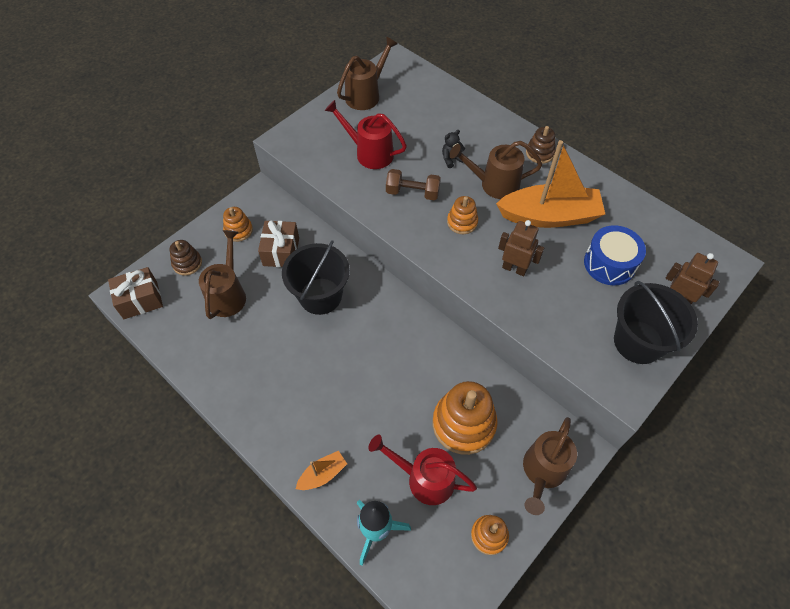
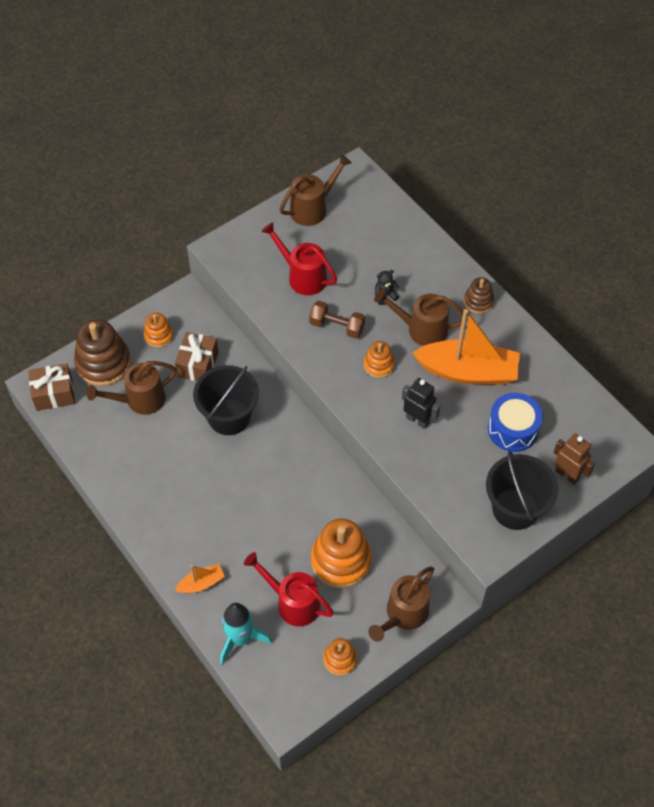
camera: 10 degrees right, 0 degrees up
(187, 263) = (103, 363): brown stacking toy -> brown stacking toy, size x1.87
(228, 294) = (139, 400): brown watering can -> brown watering can turned 135 degrees counterclockwise
(514, 268) = (417, 420): brown robot -> black robot

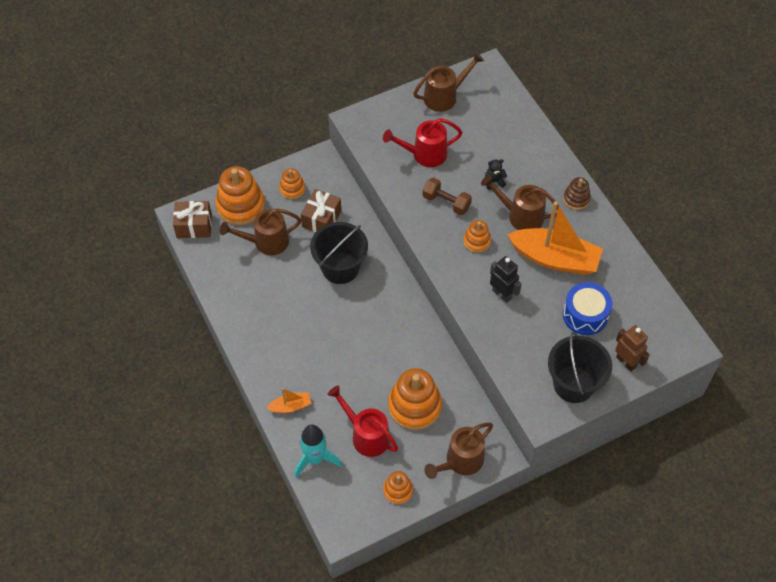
camera: 10 degrees right, 0 degrees up
(103, 363) = (240, 206): brown stacking toy -> orange stacking toy
(302, 276) = (424, 154): red watering can -> red watering can turned 60 degrees counterclockwise

